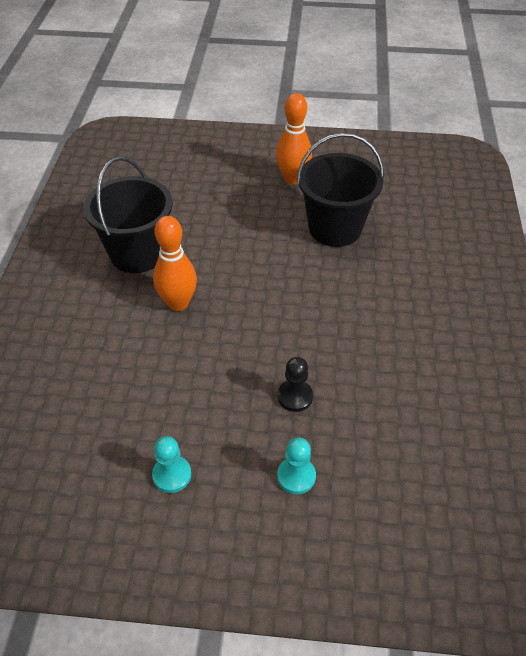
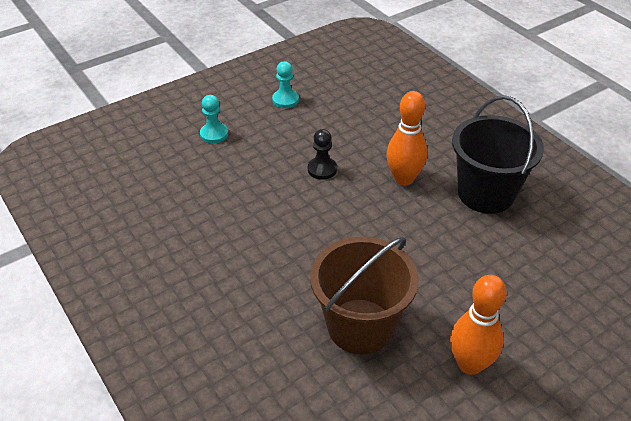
camera: 140 degrees right, 5 degrees down
(295, 396) = (254, 170): black pawn -> black pawn (322, 169)
(335, 228) = (360, 326): black bucket -> brown bucket

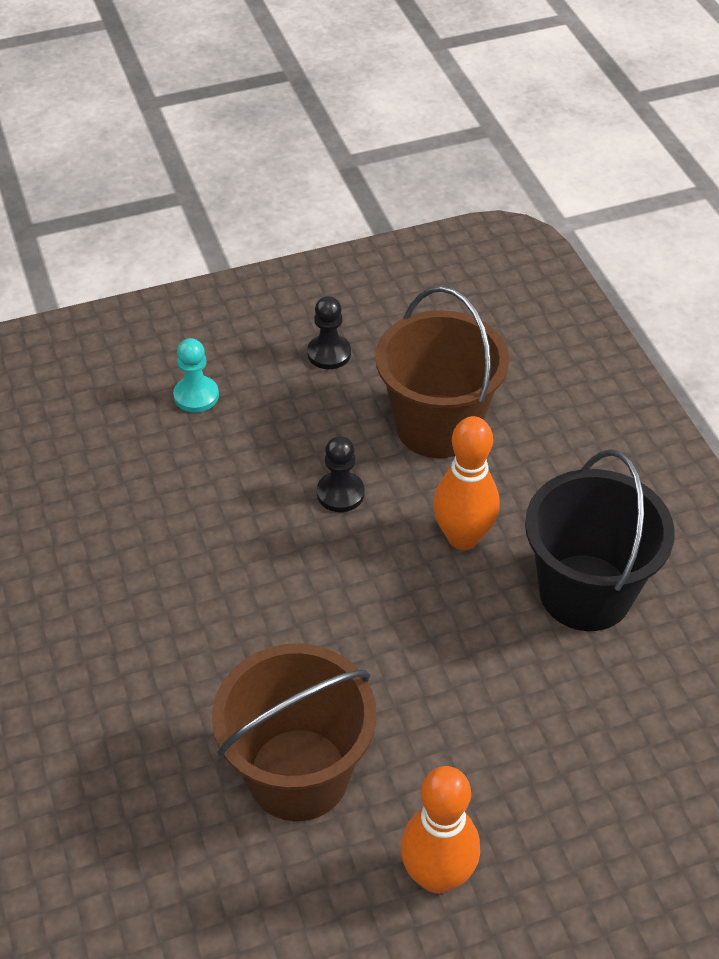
camera: 15 degrees right, 5 degrees up
(285, 100) = (329, 353): turquoise pawn -> black pawn
(364, 125) = (437, 426): none -> brown bucket

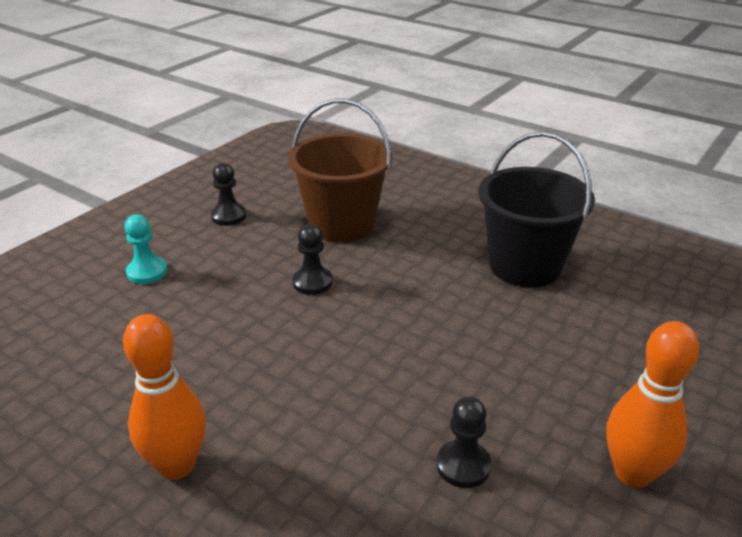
camera: 35 degrees left, 15 degrees down
(298, 774) = (463, 465): brown bucket -> black pawn
(463, 537) = (420, 271): orange bowling pin -> orange bowling pin (177, 465)

